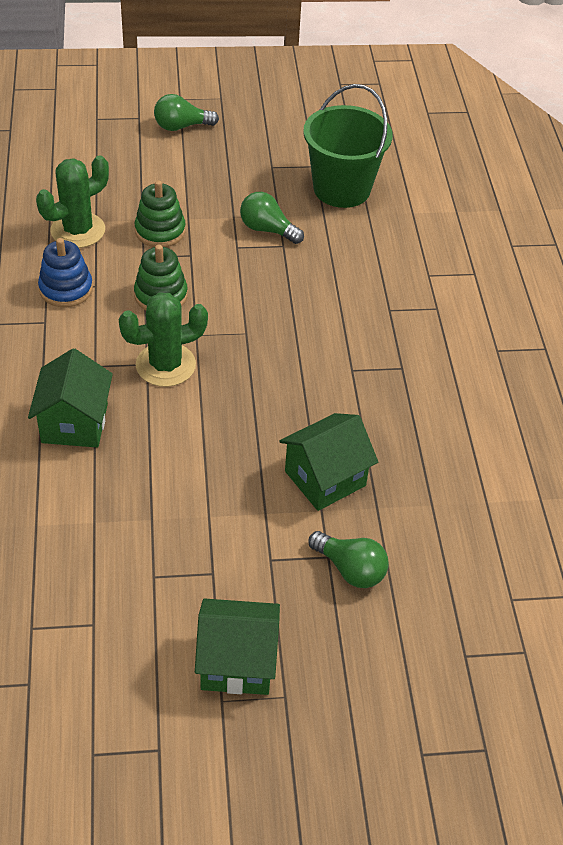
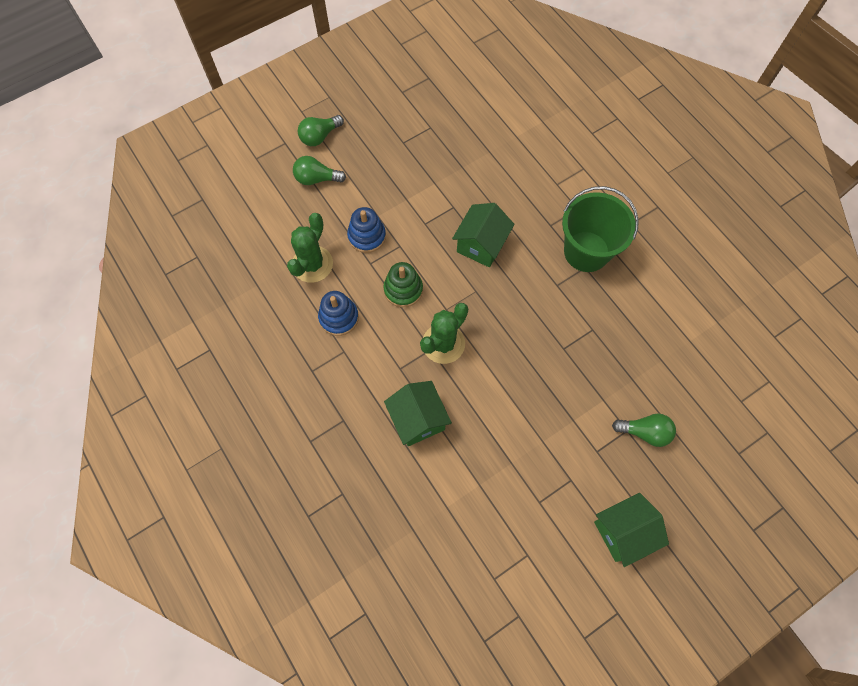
camera: 25 degrees left, 20 degrees up
(160, 231) = (367, 236): green stacking toy -> blue stacking toy
(267, 230) = (435, 199): green light bulb -> green light bulb (317, 179)
(325, 478) = (591, 376): green house -> green house (481, 245)
(341, 189) = (460, 139): green bucket -> green bucket (586, 251)

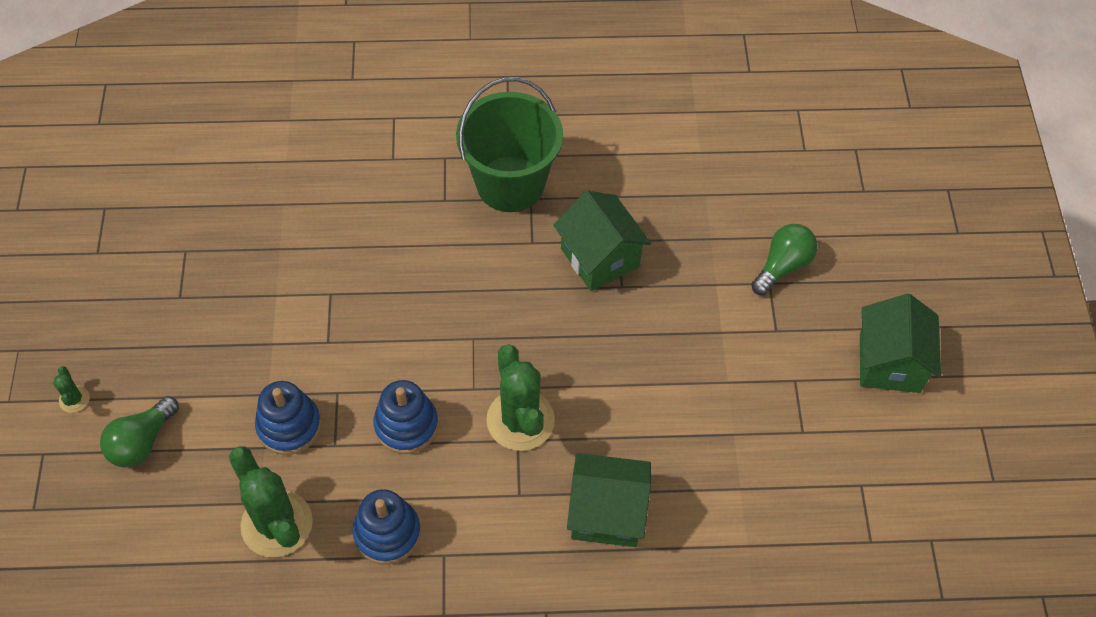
camera: 60 degrees left, 10 degrees down
(319, 136) = (74, 399): green light bulb -> green cactus
(403, 290) = (406, 425): green stacking toy -> blue stacking toy
(481, 245) = (412, 293): green house -> green house (599, 257)

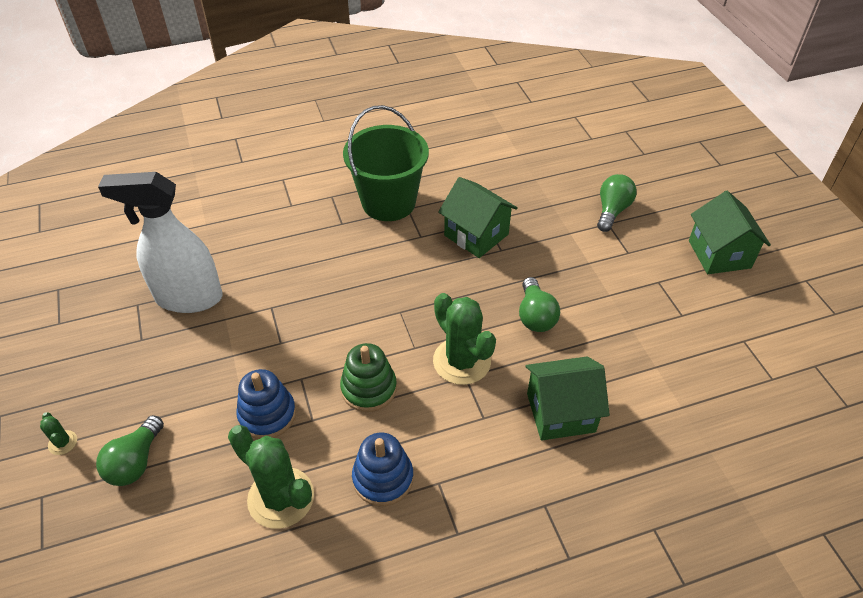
camera: 15 degrees left, 10 degrees down
(242, 257) = (188, 298): none -> white spray bottle
(406, 425) = (369, 388): blue stacking toy -> green stacking toy
(627, 386) = (535, 316): none -> green light bulb

